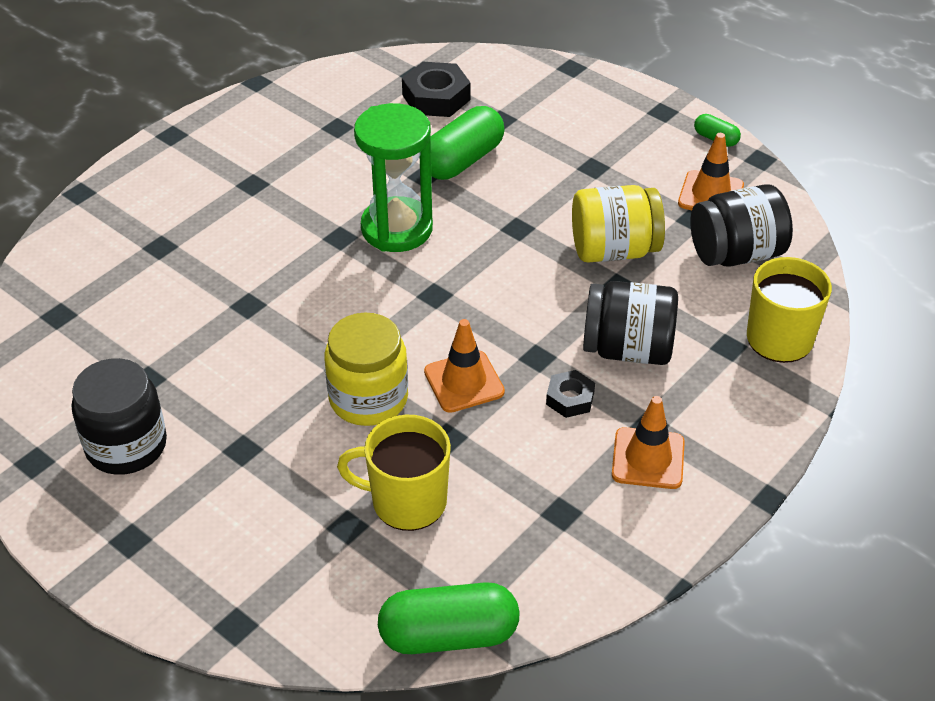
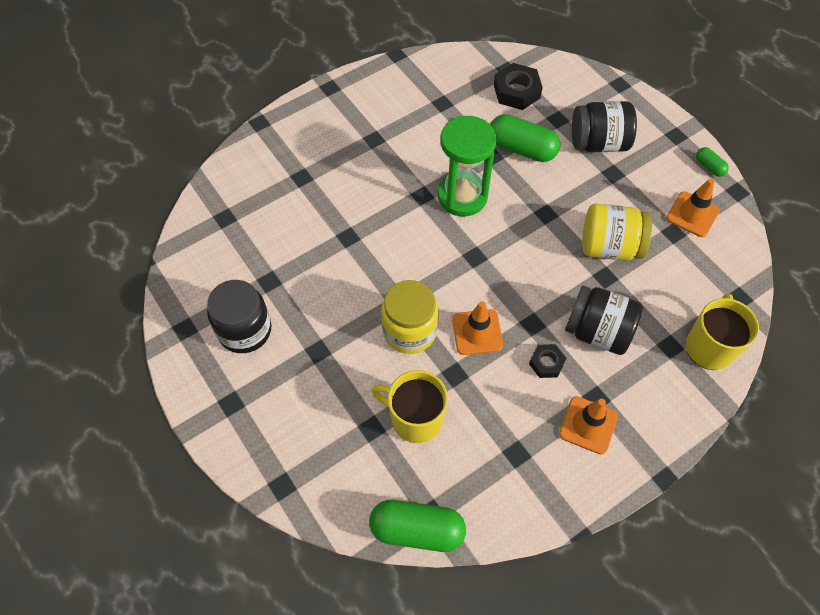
camera: 15 degrees right, 15 degrees up
(462, 160) = (521, 148): green capsule -> green capsule turned 60 degrees clockwise
(736, 253) = (697, 269): black jar -> black jar (598, 143)

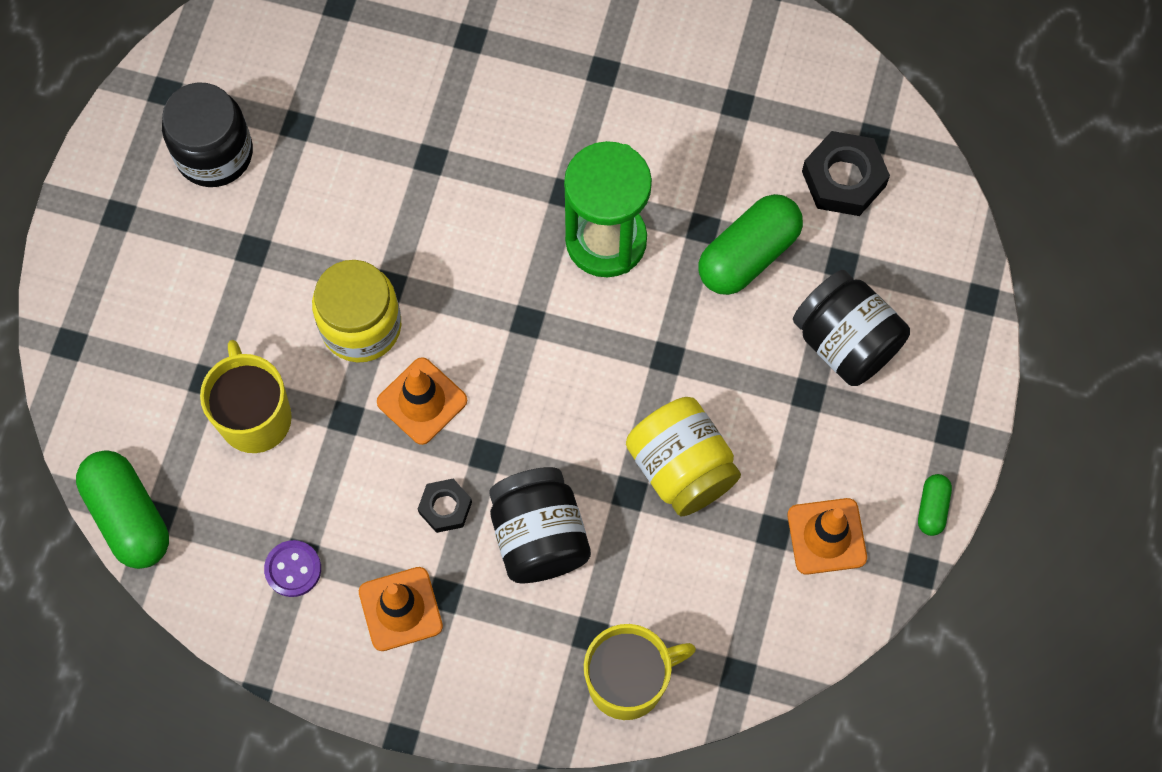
camera: 50 degrees right, 10 degrees up
(521, 148) = (748, 254): green capsule -> green capsule turned 60 degrees clockwise
(522, 463) = (293, 569): none -> purple button

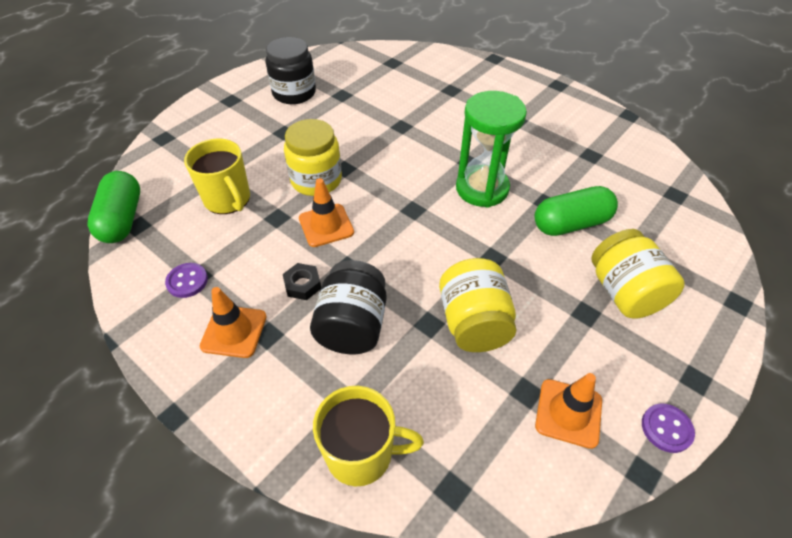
camera: 25 degrees right, 20 degrees down
(255, 417) = (228, 199): yellow mug -> yellow mug turned 135 degrees clockwise
(843, 178) = (649, 207): black nut -> none
(845, 342) = (624, 292): black jar -> yellow jar
(932, 508) = (666, 428): green capsule -> purple button

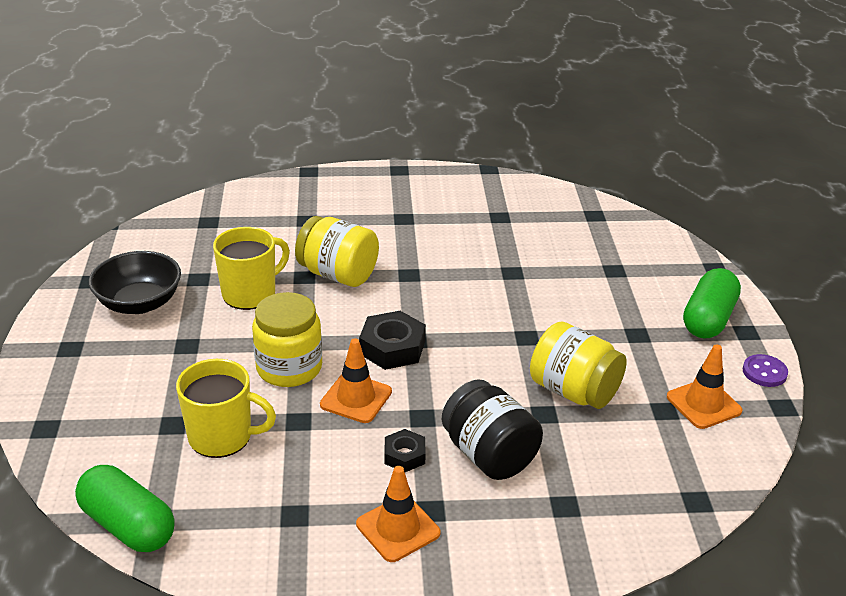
camera: 45 degrees left, 15 degrees down
(187, 281) = (291, 525): purple button -> none
(294, 93) = (139, 303): black jar -> black bowl
(361, 453) = (614, 528): yellow mug -> yellow mug (250, 293)
(392, 206) = (392, 347): none -> black nut
(482, 189) = (449, 290): green hourglass -> none
(571, 224) = (550, 278): green capsule -> green capsule (708, 319)
(624, 292) = (643, 304): yellow jar -> yellow jar (338, 274)

